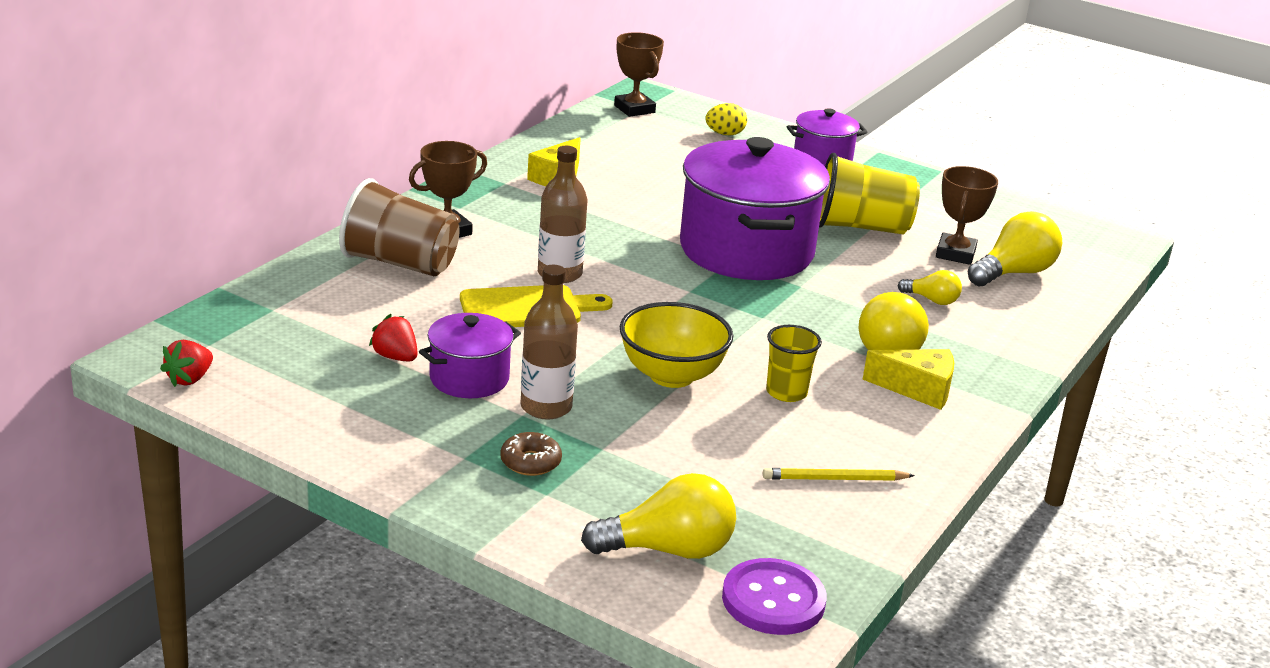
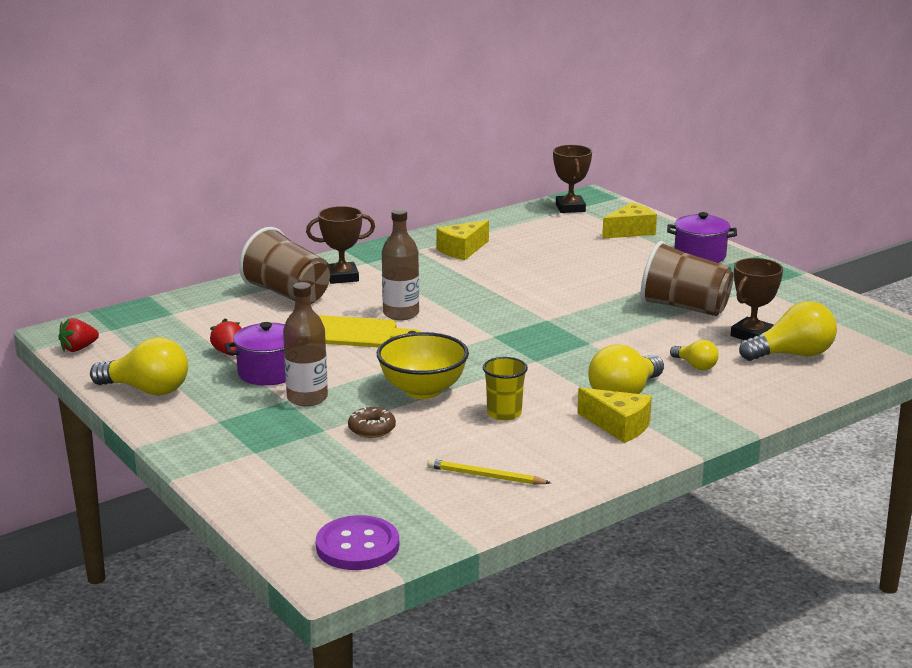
camera: 25 degrees right, 5 degrees down
(530, 462) = (262, 431): brown donut -> brown donut (372, 429)
(668, 549) = (310, 501): yellow light bulb -> yellow light bulb (147, 390)
(725, 134) = (630, 231): yellow egg -> yellow cheese
(746, 251) = (567, 314): purple pot -> none
(861, 227) = (684, 307): yellow cup -> brown cup

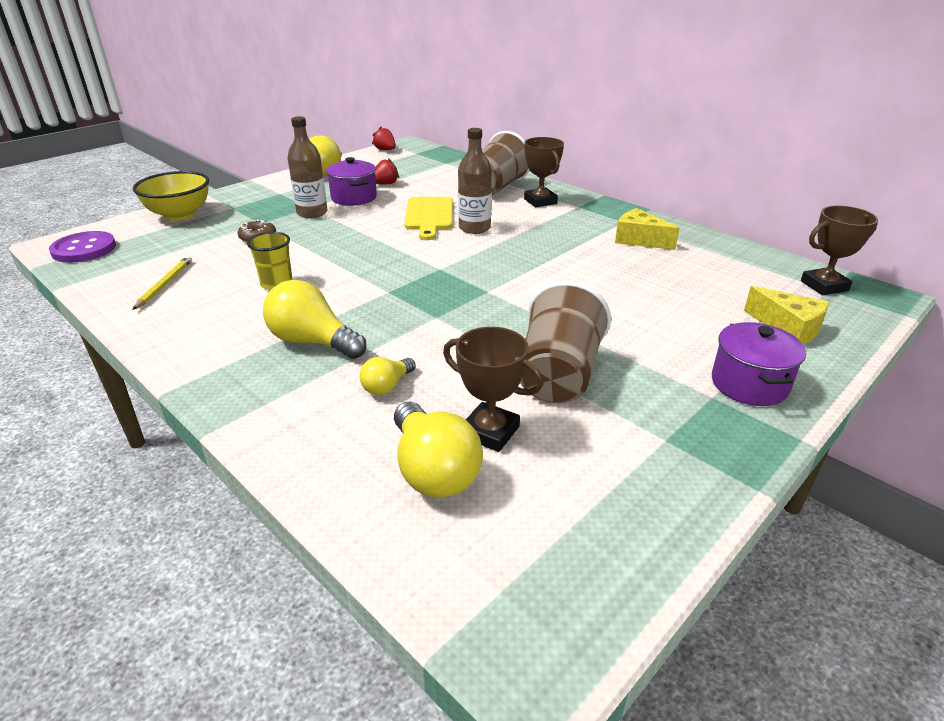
camera: 80 degrees right, 10 degrees up
(423, 390) = (324, 249): yellow bowl -> yellow bowl (180, 215)
(618, 426) = (241, 341): yellow cheese -> none

